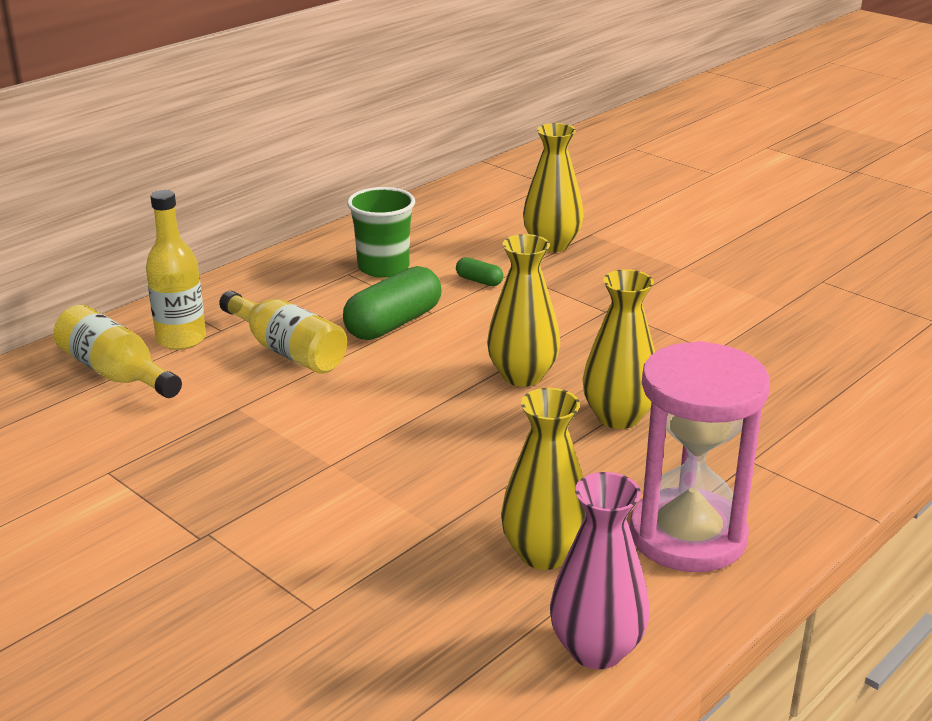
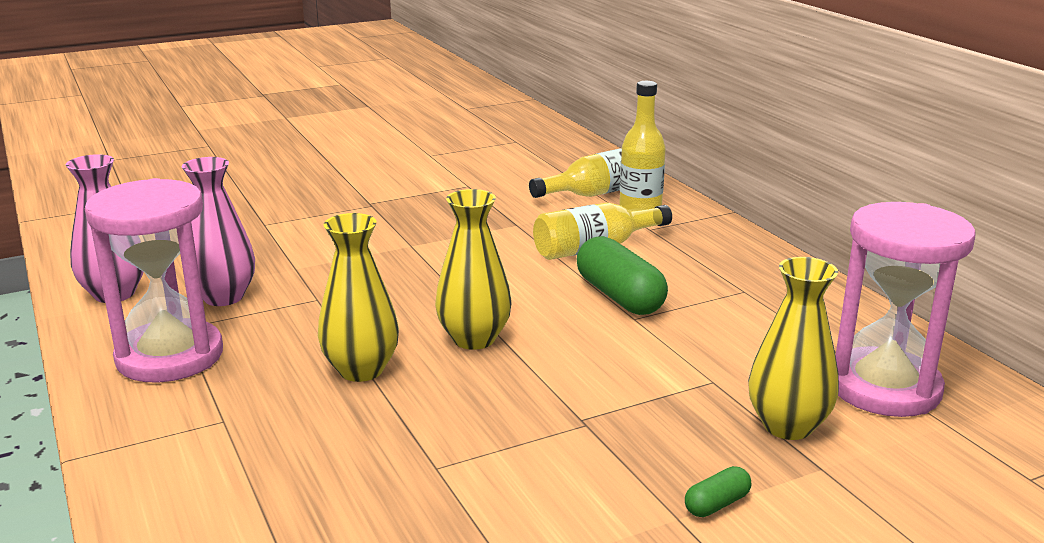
camera: 110 degrees right, 5 degrees down
(383, 267) = (752, 309): green cup -> none
(476, 219) = (884, 387): none -> pink hourglass
(479, 281) = (696, 356): green capsule -> green capsule (716, 504)
(544, 554) = (223, 297): yellow vase -> pink vase

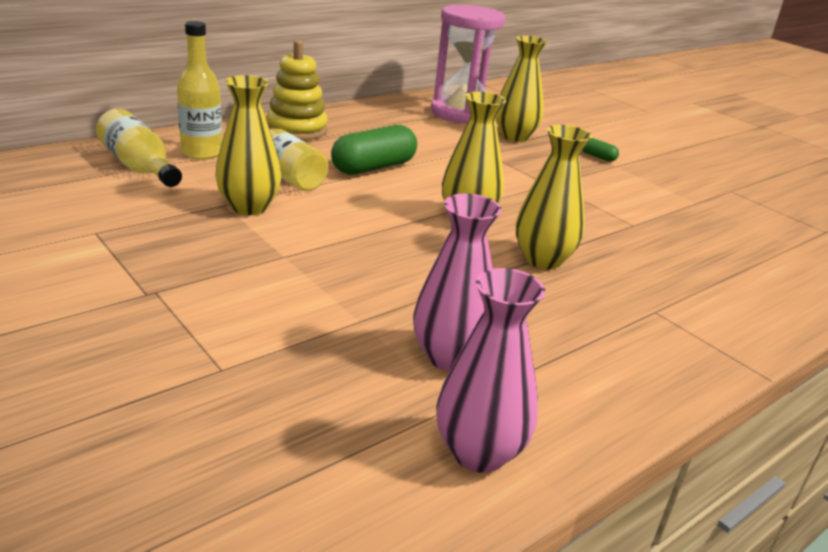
camera: 105 degrees left, 5 degrees up
(170, 356) = (587, 363): pink hourglass -> none
(509, 233) = (249, 207): none -> yellow vase
(733, 259) = (297, 130): none -> yellow stacking toy

